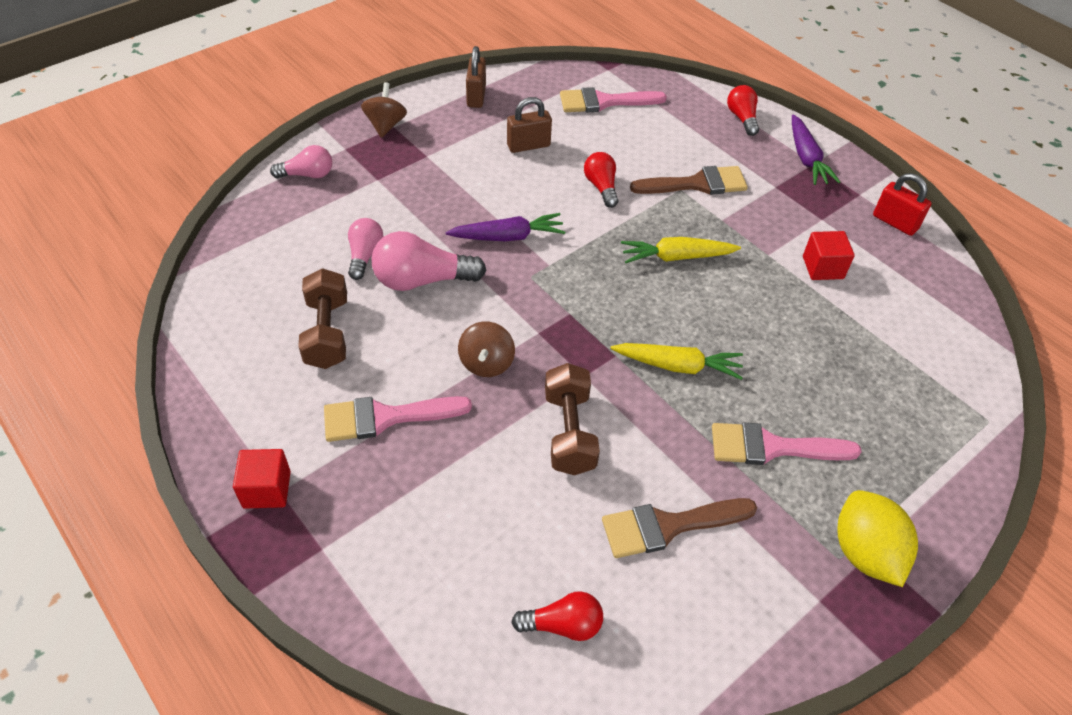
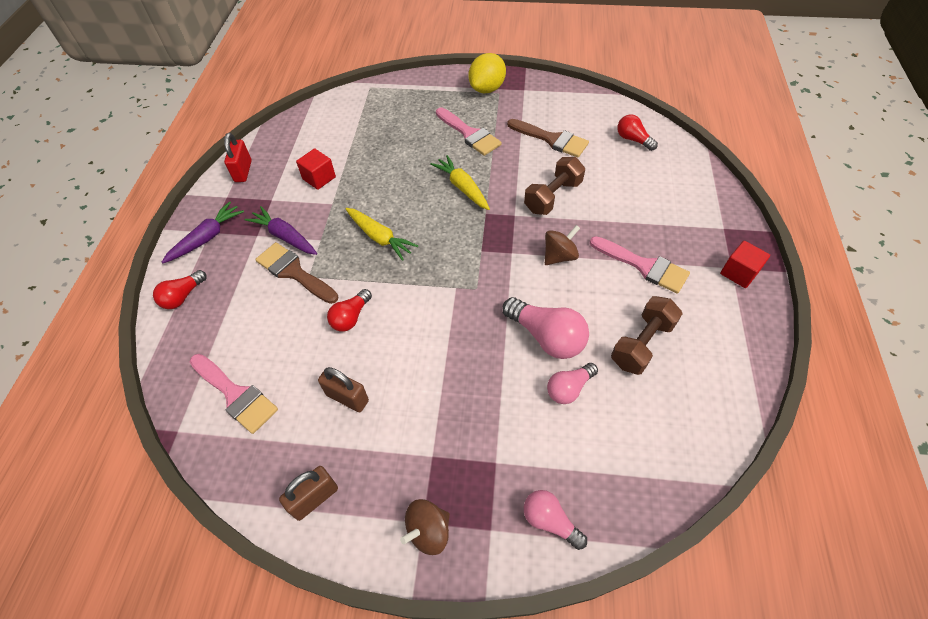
camera: 130 degrees left, 5 degrees up
(507, 237) = (457, 327): purple carrot -> purple carrot (285, 237)

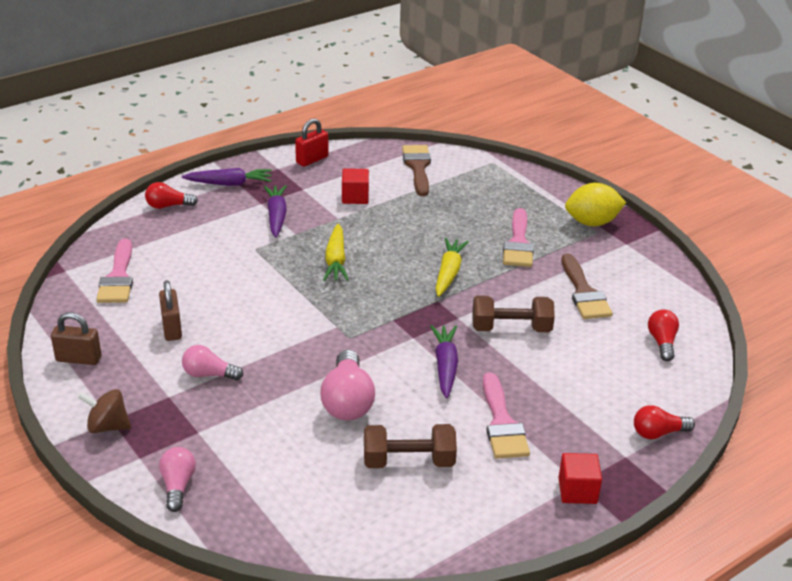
camera: 45 degrees right, 20 degrees down
(294, 272) = (249, 240): brown brush -> brown brush (417, 167)
(351, 317) = (242, 290): red light bulb -> red light bulb (658, 433)
(559, 256) = (445, 366): brown spinning top -> purple carrot
(569, 388) = (310, 439): pink light bulb -> pink light bulb (209, 374)

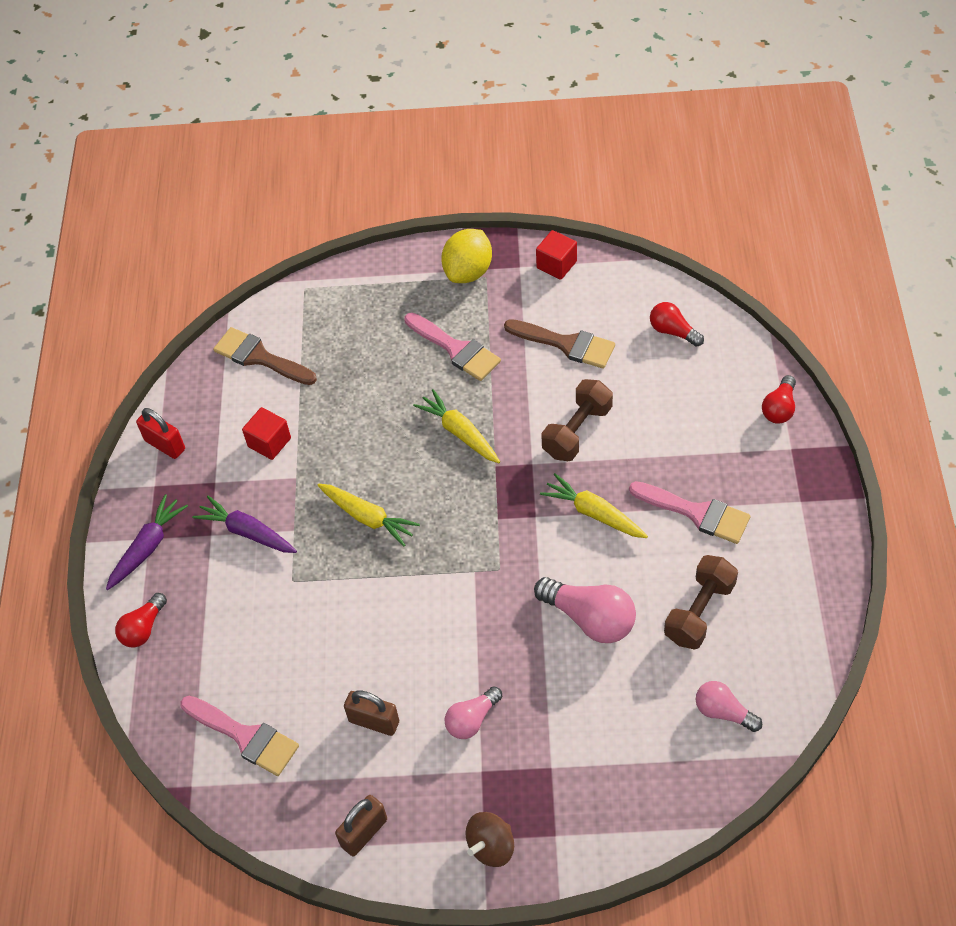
camera: 50 degrees left, 20 degrees up
(178, 485) = (615, 817): pink light bulb -> pink light bulb (723, 712)
(312, 160) = (165, 445): red padlock -> red padlock turned 45 degrees counterclockwise
(445, 366) = (594, 513): purple carrot -> yellow carrot
(577, 491) = (809, 507): red cube -> red cube (556, 264)

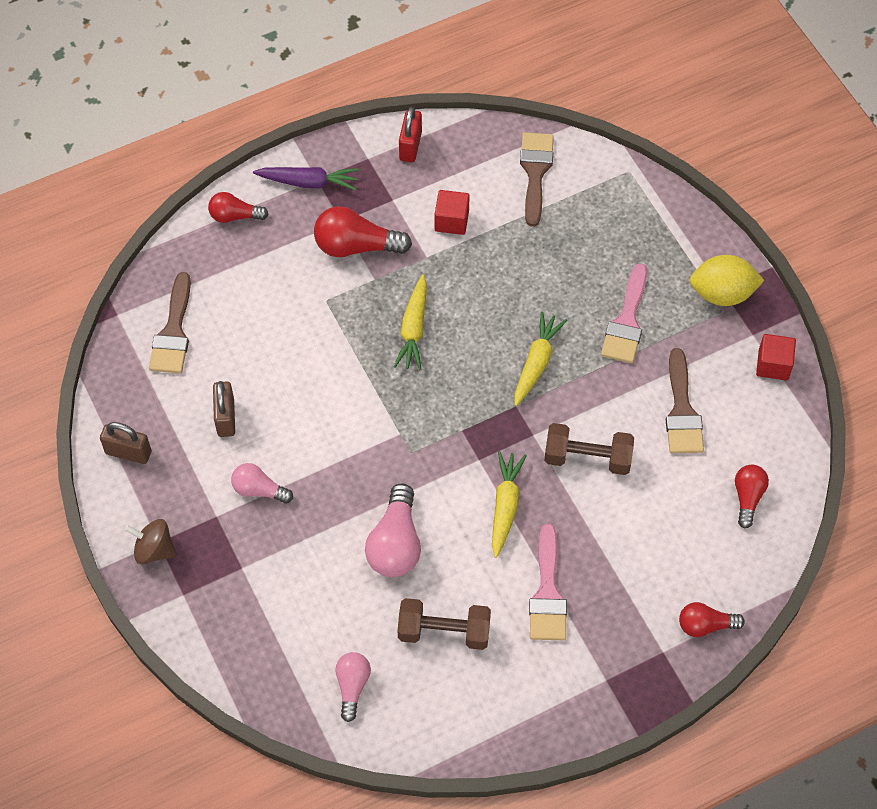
camera: 60 degrees right, 5 degrees up
(245, 736) = (173, 332): pink brush -> brown brush
(247, 532) = (356, 246): purple carrot -> red light bulb

